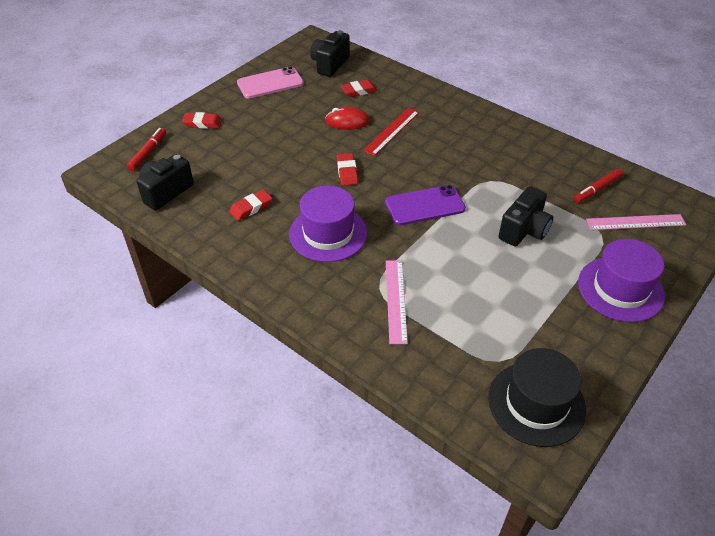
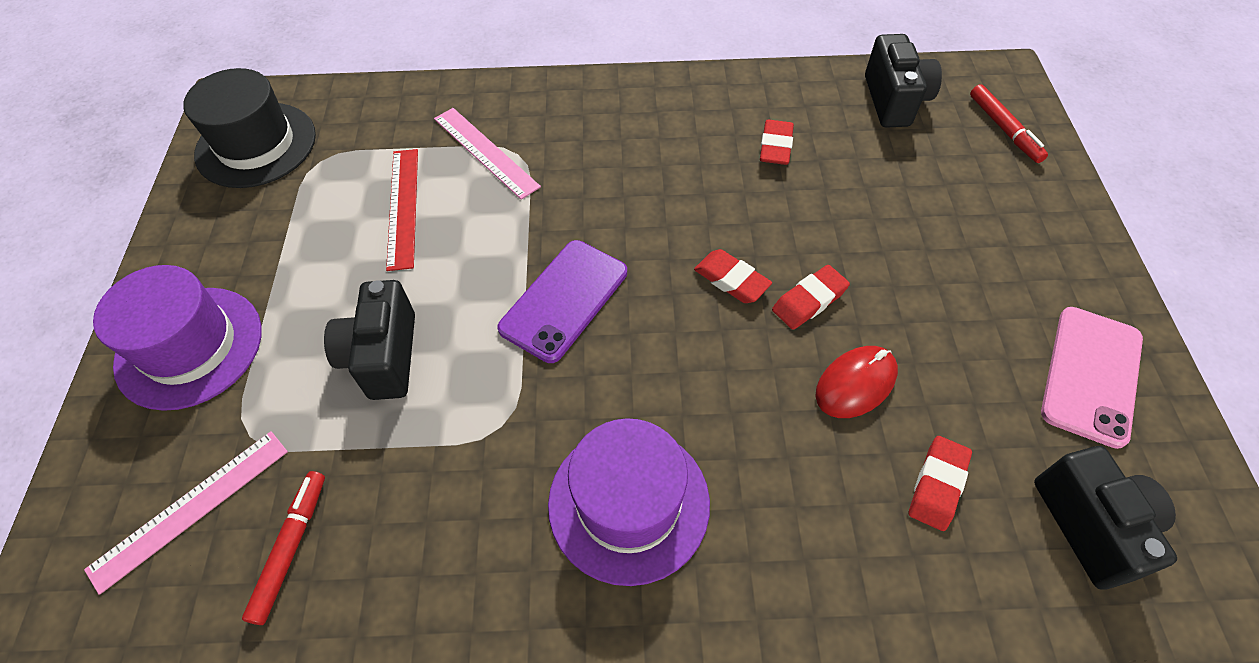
camera: 140 degrees right, 10 degrees up
(202, 123) = (1031, 216): red eraser -> red eraser (809, 301)
(328, 233) = (646, 176): purple hat -> purple hat (629, 503)
(391, 131) = (763, 419): red ruler -> red ruler (403, 207)

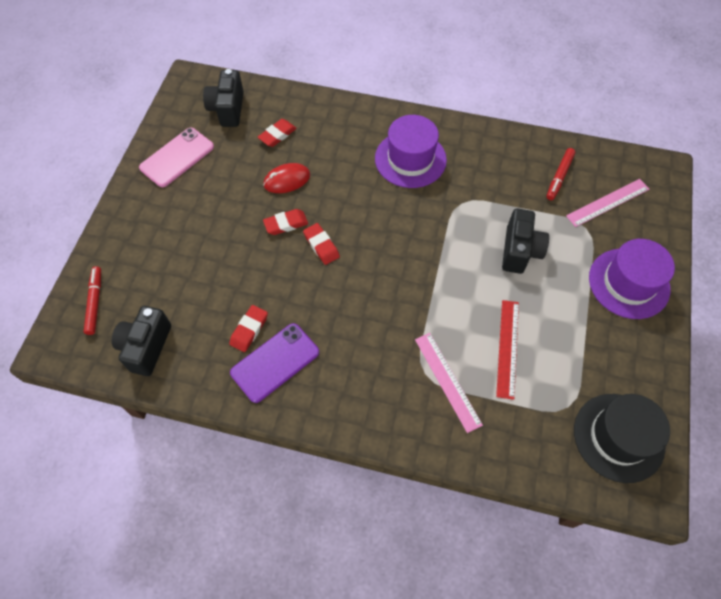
camera: 165 degrees left, 5 degrees up
(564, 300) = (417, 258): purple phone -> purple phone (275, 362)

